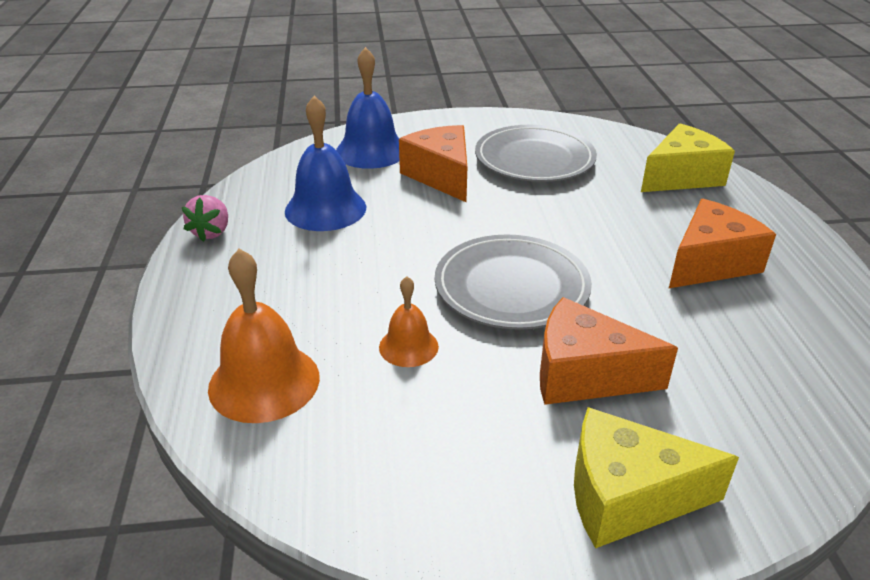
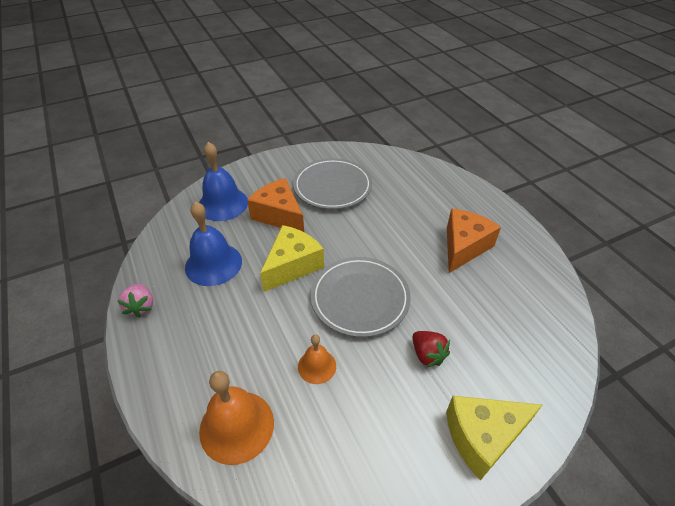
camera: 20 degrees left, 10 degrees up
(584, 375) = (427, 355): orange cheese -> red strawberry
(681, 177) = (424, 181): yellow cheese -> yellow cheese (292, 266)

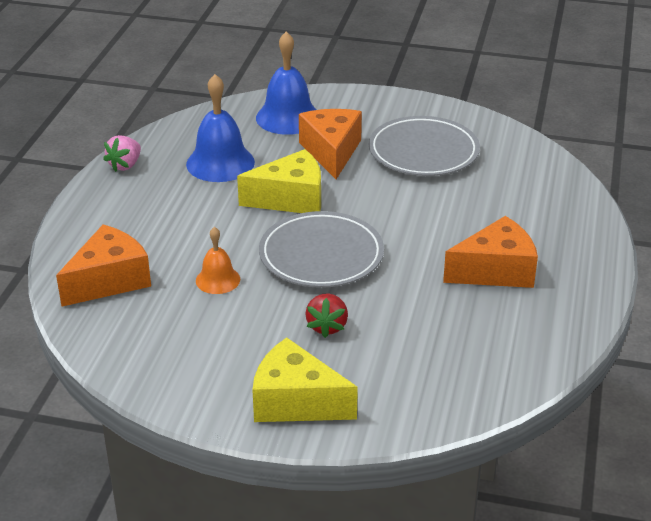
camera: 40 degrees right, 10 degrees down
(237, 426) = (109, 280): orange bell -> orange cheese

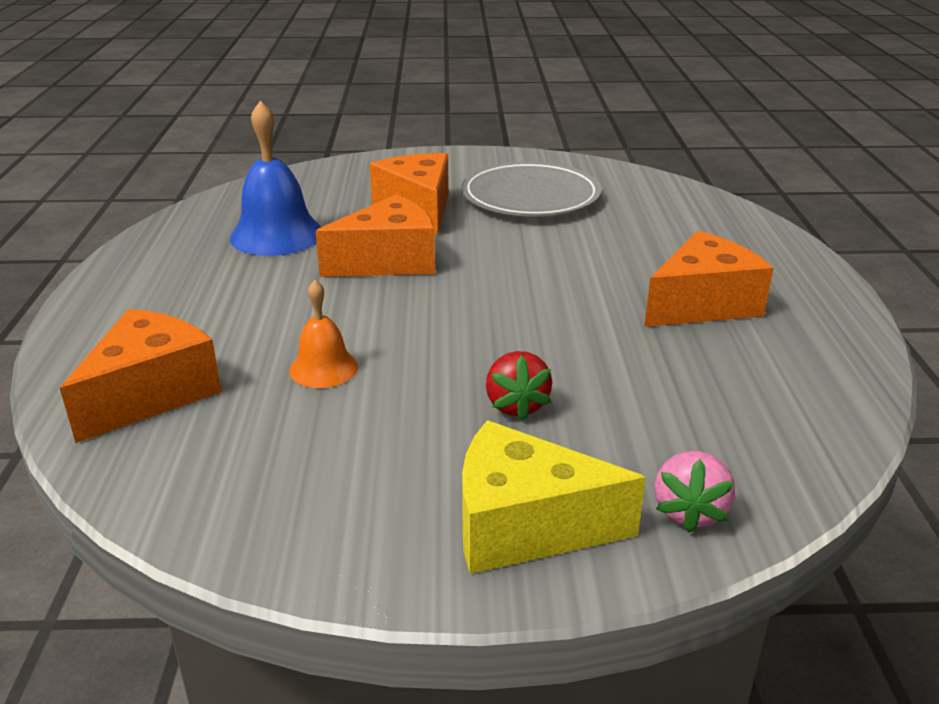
camera: 15 degrees left, 5 degrees down
(125, 165) = (143, 252): pink strawberry -> pink strawberry (689, 511)
(288, 117) = (347, 183): blue bell -> none
(290, 199) = (388, 261): yellow cheese -> orange cheese
(321, 255) = (461, 318): grey plate -> none

